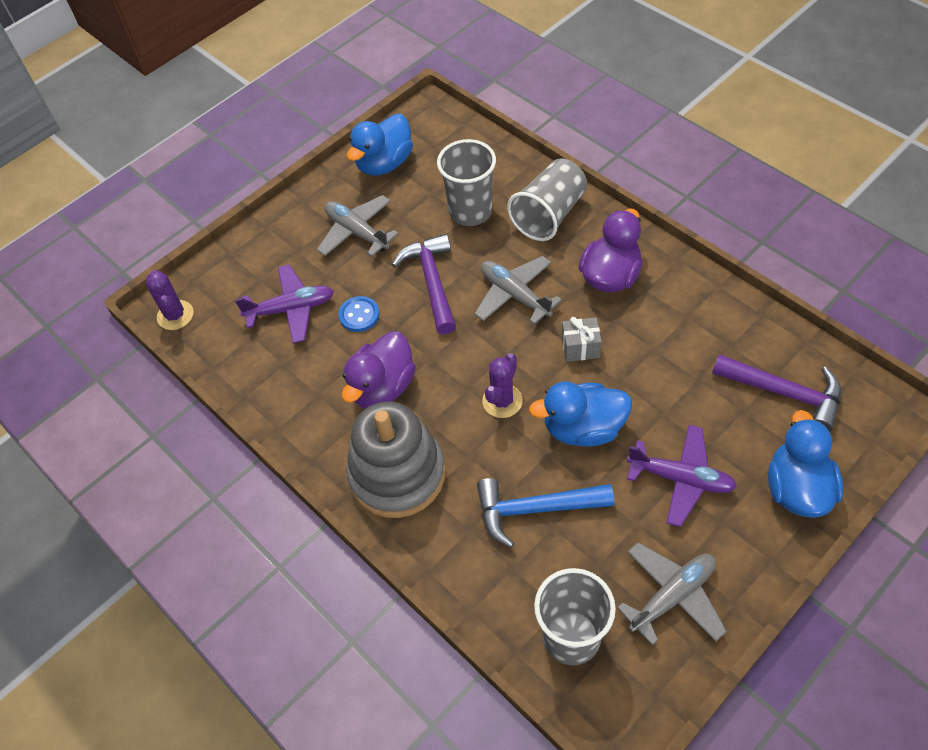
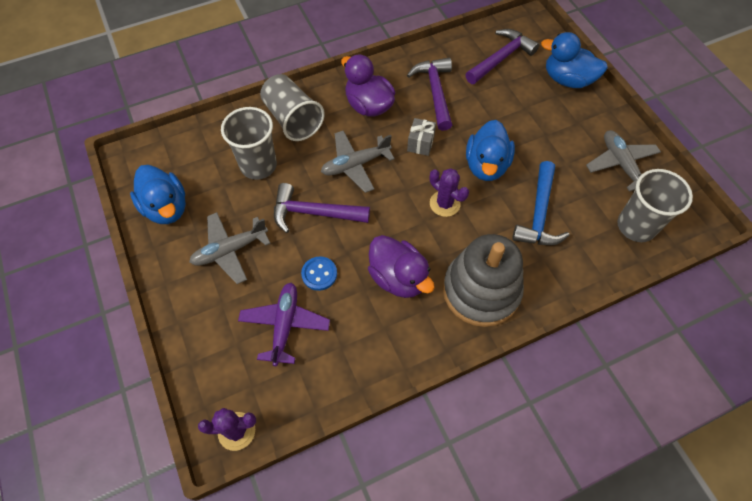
camera: 75 degrees left, 5 degrees up
(674, 336) = (435, 92): none -> purple hammer
(681, 479) = (542, 129): purple plane -> none

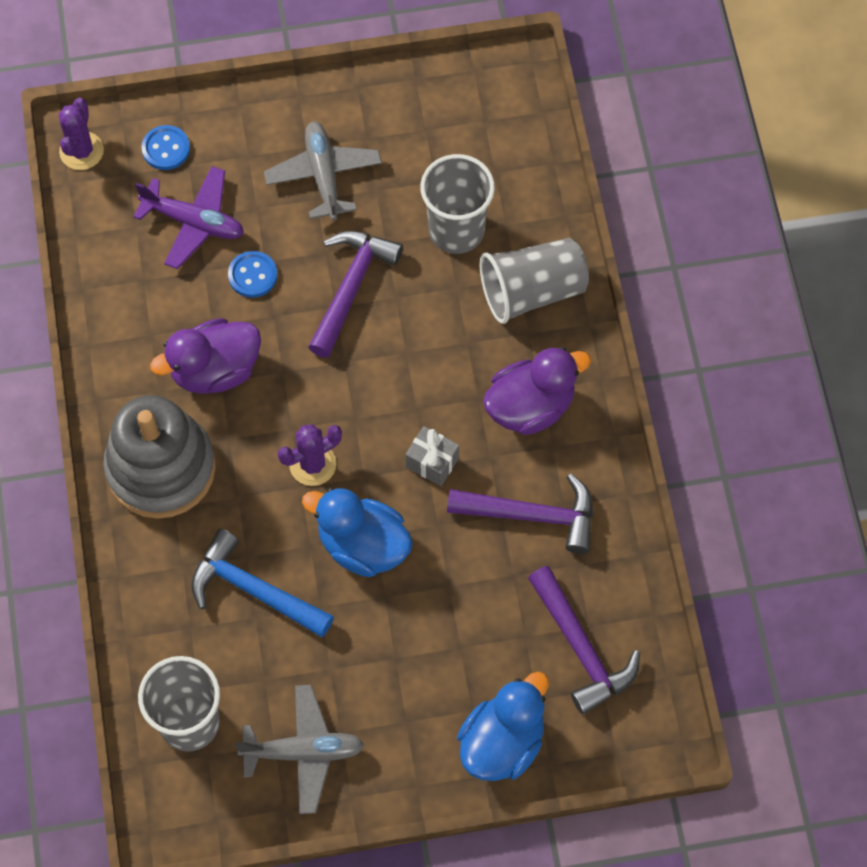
camera: 105 degrees right, 5 degrees up
(166, 208) = (416, 107): blue duck -> none
(224, 364) = (166, 149): none -> blue button
(355, 165) = (419, 360): grey plane -> none

